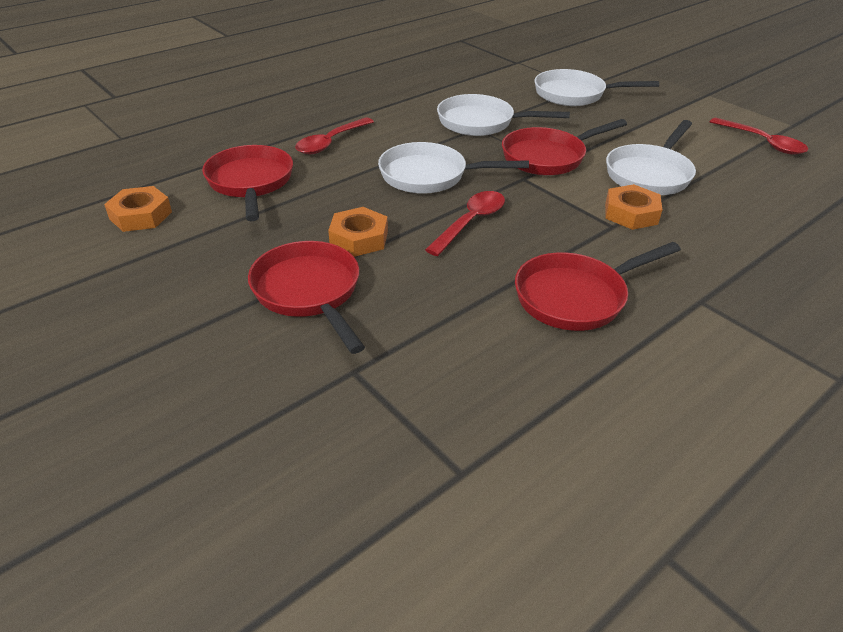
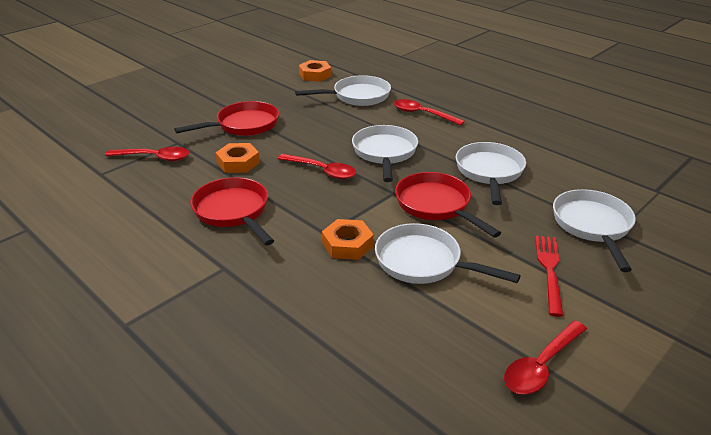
camera: 85 degrees right, 5 degrees down
(250, 182) = (357, 96): red pan -> white pan
(359, 238) = (298, 134): orange nut -> orange nut (238, 163)
(407, 397) = (154, 158): none -> red spoon
(644, 121) = (549, 270): none -> red fork

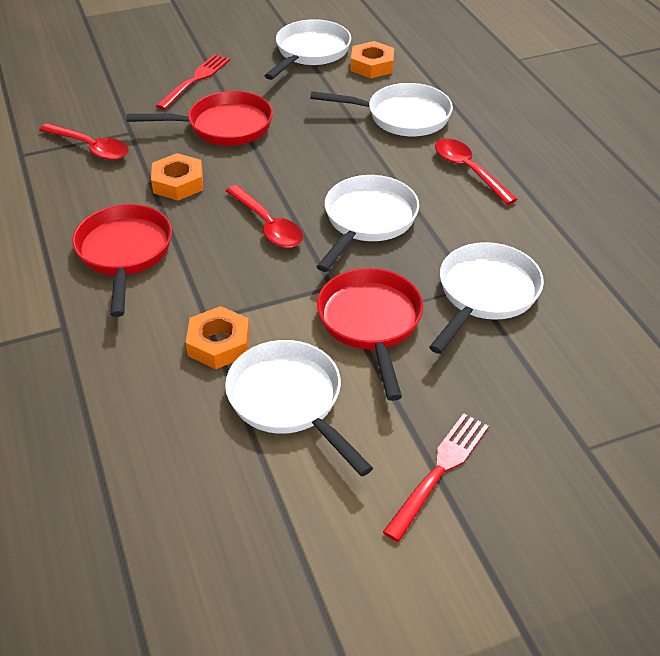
camera: 25 degrees right, 10 degrees up
(201, 105) = (195, 80): none -> red fork
(541, 365) = (316, 595): red spoon -> none
(592, 226) = (559, 427): white pan -> white pan (310, 52)

